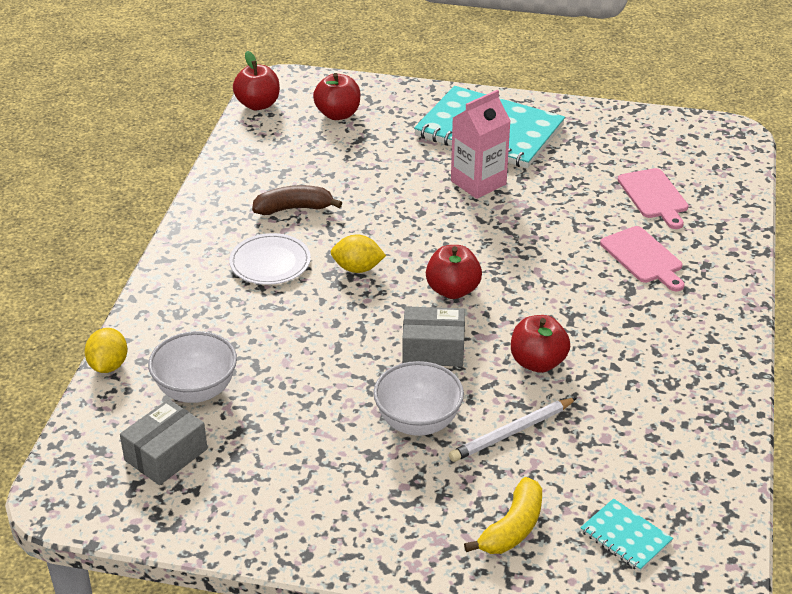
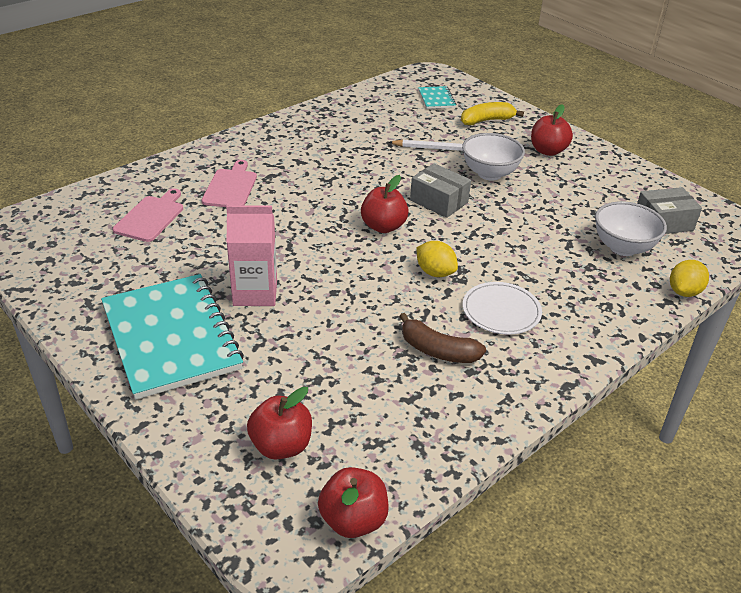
camera: 145 degrees left, 0 degrees up
(537, 362) = (383, 168): red apple -> red apple (548, 151)

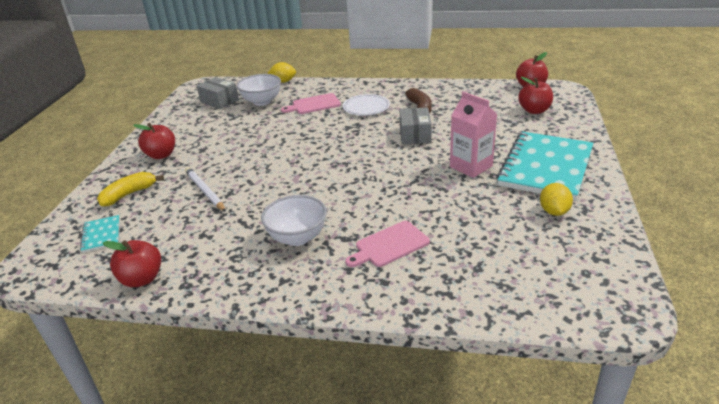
camera: 125 degrees left, 5 degrees down
(151, 217) = (482, 252): pink cutting board -> pink cutting board (314, 104)
(383, 226) = (343, 164): red apple -> red apple (142, 279)
(435, 272) = (363, 132): yellow lemon -> yellow lemon (554, 211)
(436, 99) = (101, 235): turquoise notebook -> turquoise notebook turned 60 degrees counterclockwise
(439, 201) = (285, 161): grey box -> grey box (415, 135)
(486, 121) = (129, 194): yellow banana -> yellow banana turned 105 degrees clockwise
(489, 174) = (223, 160): white bowl -> white bowl (297, 238)

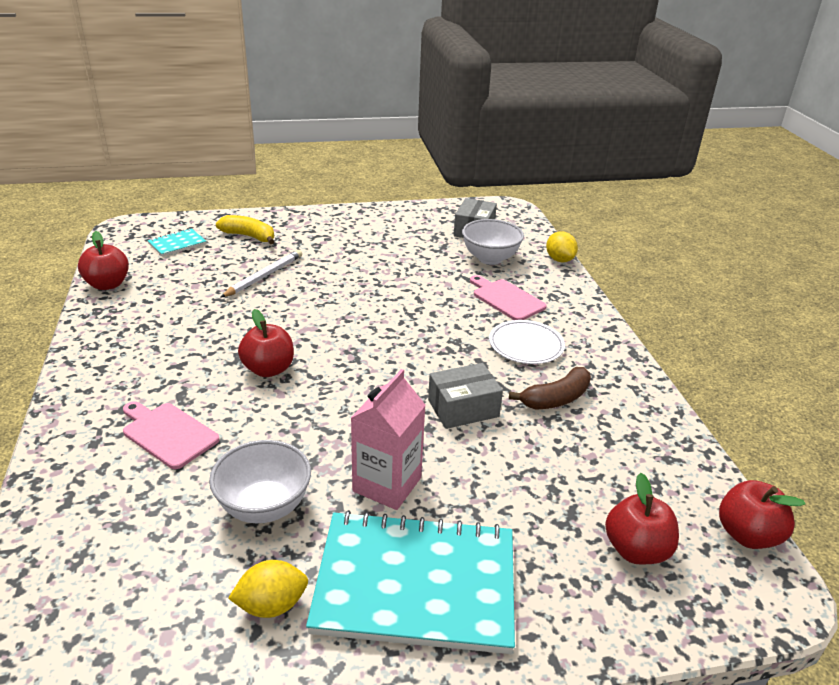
camera: 65 degrees right, 0 degrees up
(161, 155) = (331, 231): red apple -> red apple (268, 369)
(297, 238) = (180, 359): white bowl -> white bowl (264, 506)

